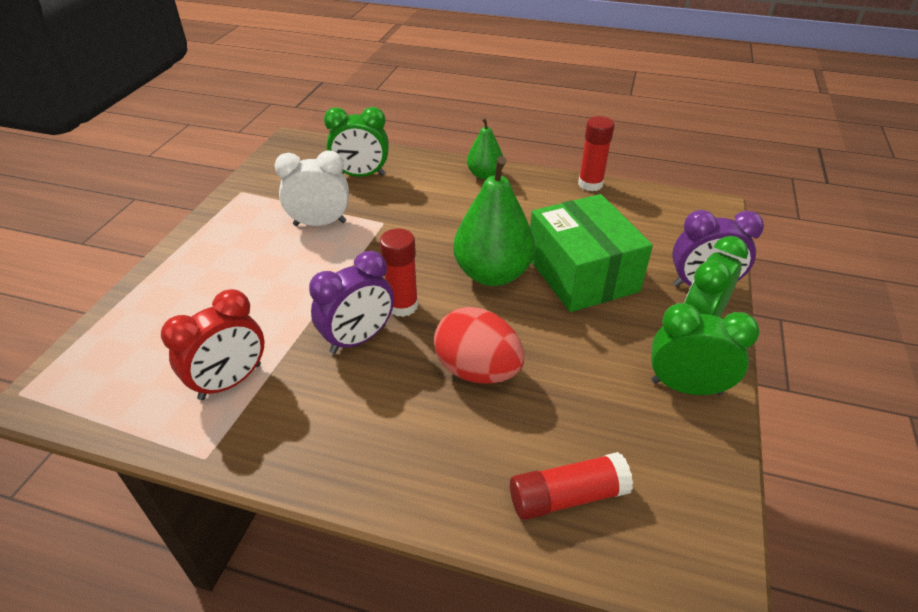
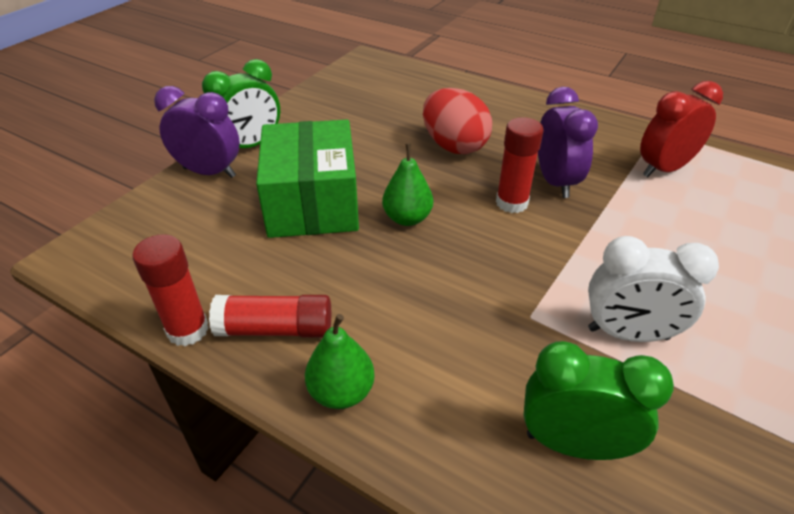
camera: 165 degrees left, 0 degrees up
(358, 339) = (555, 182): purple clock -> purple clock turned 105 degrees clockwise
(492, 274) = (407, 218): green pear -> green pear, size x0.56
(567, 496) = (422, 87): red glue stick -> red glue stick (275, 329)
(686, 387) = (304, 115): green clock -> none

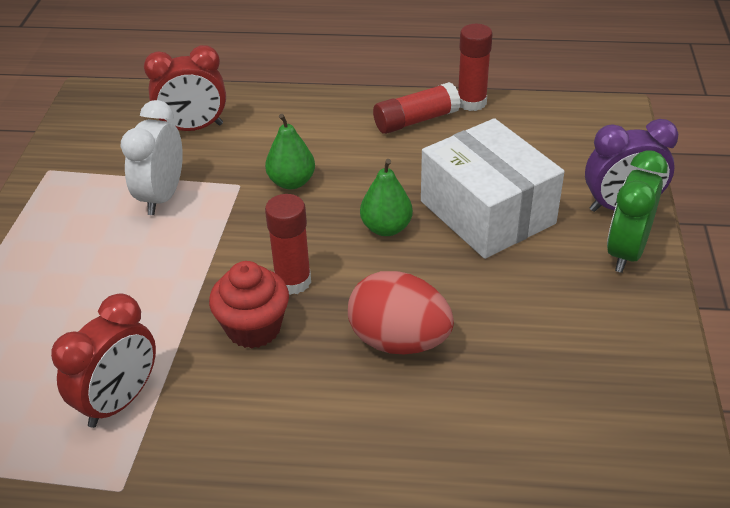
camera: 155 degrees right, 0 degrees up
(312, 203) = (487, 212): green box -> white box
(341, 392) = (344, 107): green pear -> green pear (291, 182)
(555, 182) = (253, 328): purple clock -> red cupcake
(573, 444) = (193, 128): green clock -> red clock
(628, 334) = (162, 196): white clock -> white clock turned 60 degrees counterclockwise

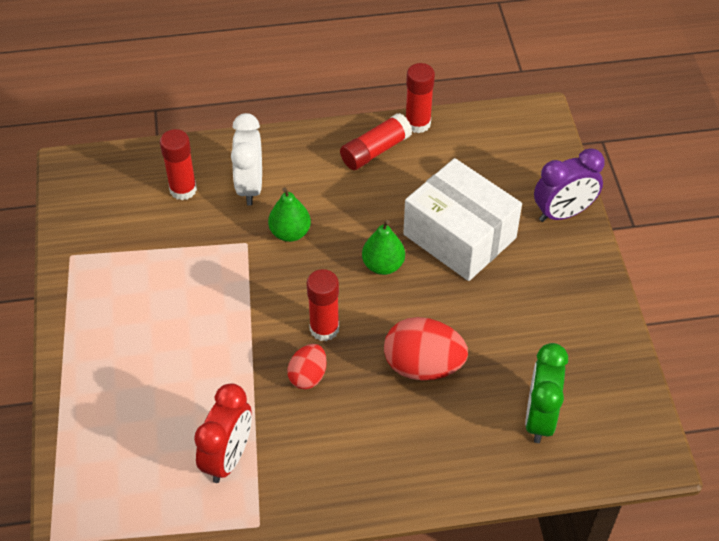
camera: 15 degrees left, 10 degrees up
(162, 196) = (184, 266): white clock -> white clock (250, 186)
(193, 128) = (183, 189): red clock -> red glue stick
(253, 328) = (308, 376): red cupcake -> red egg
(626, 252) = (574, 255): green clock -> green clock (539, 418)

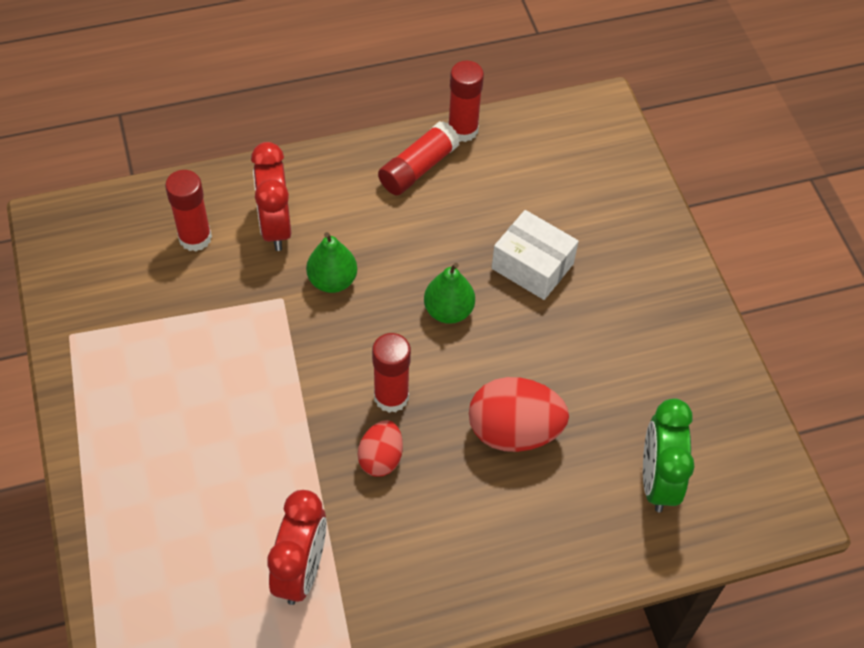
camera: 10 degrees left, 5 degrees up
(250, 186) = (275, 227): white clock -> red clock
(459, 236) = (532, 266): white box -> white box, size x0.62
(563, 213) = (647, 227): purple clock -> none

